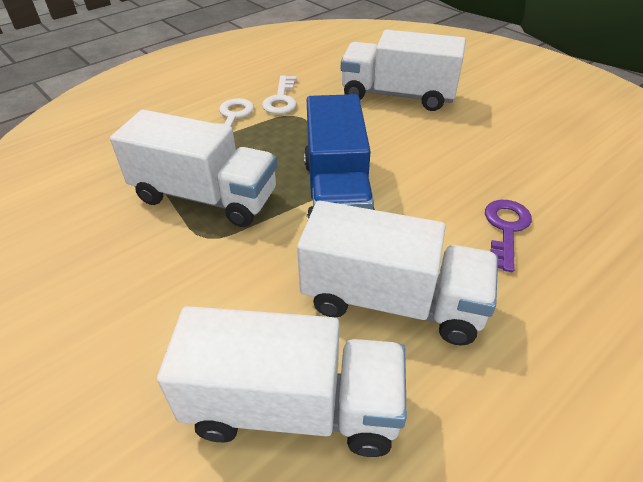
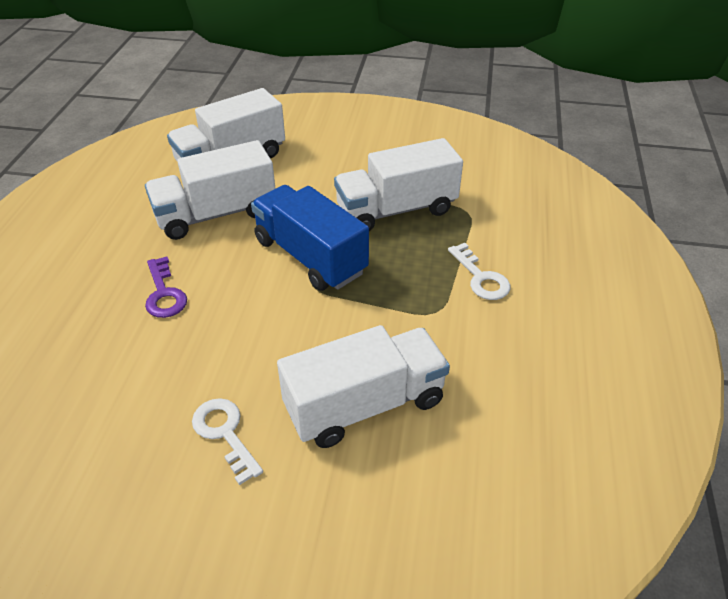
camera: 140 degrees right, 0 degrees up
(281, 99) = (472, 324): white key -> white key (225, 433)

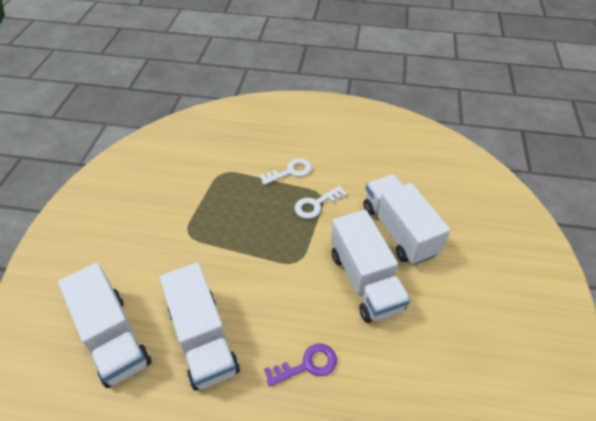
camera: 90 degrees left, 5 degrees up
(225, 433) = (433, 301): white key -> white key (316, 204)
(310, 257) = (265, 264): blue truck -> none
(396, 210) = (215, 211): white truck -> white truck (365, 281)

